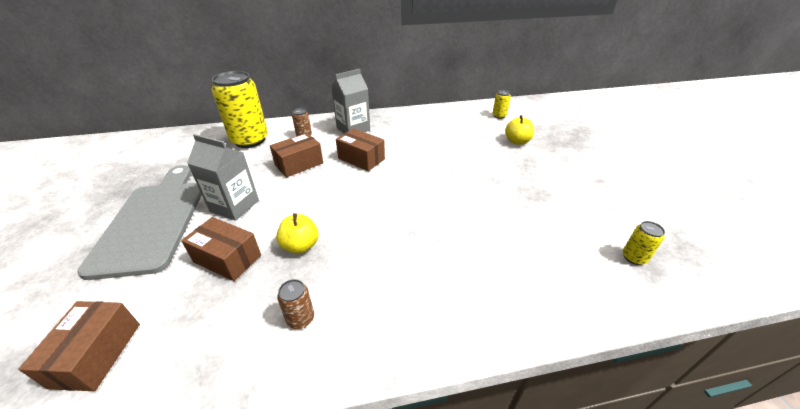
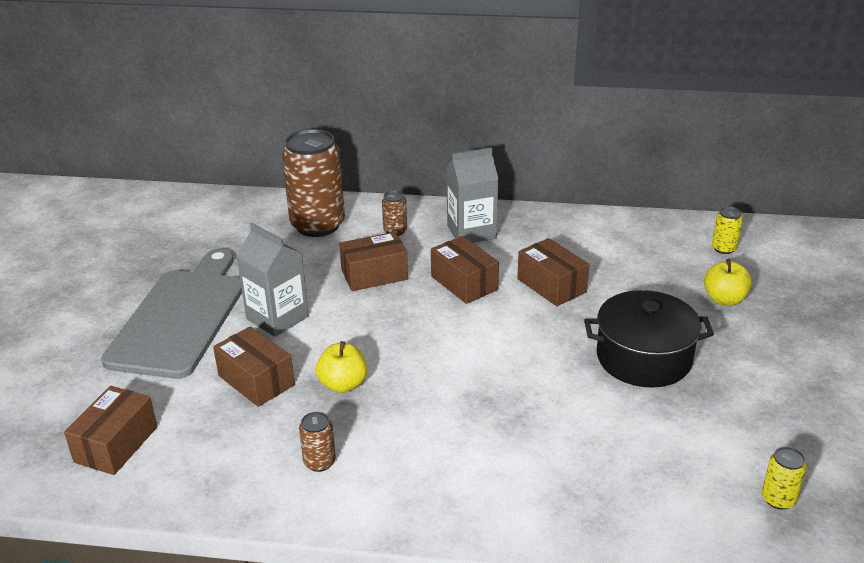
camera: 20 degrees right, 5 degrees down
(250, 140) = (317, 225): yellow can -> brown can
(416, 151) = (551, 285): none -> brown box
(494, 183) = (643, 358): none -> black pot

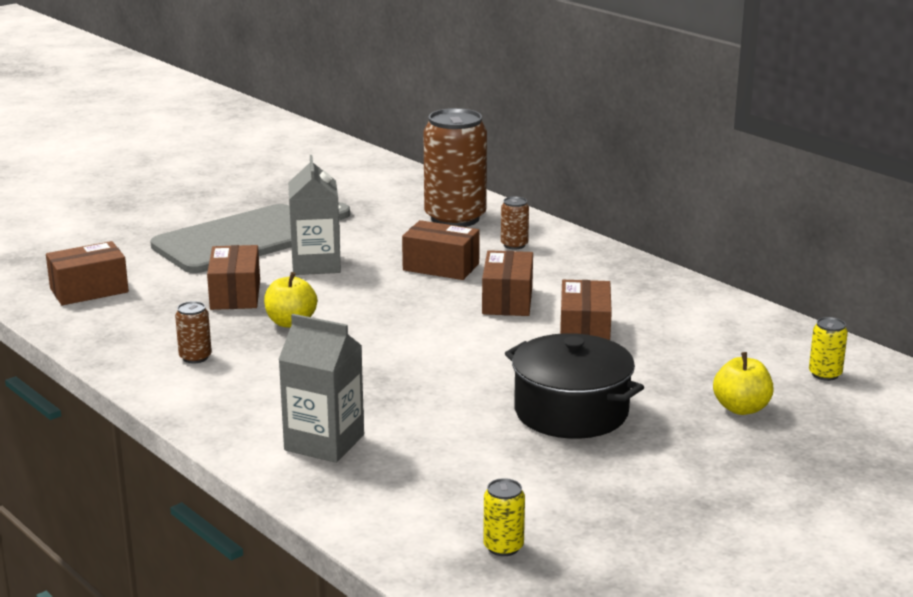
camera: 40 degrees right, 10 degrees down
(471, 232) = (583, 269): grey carton -> grey carton (324, 443)

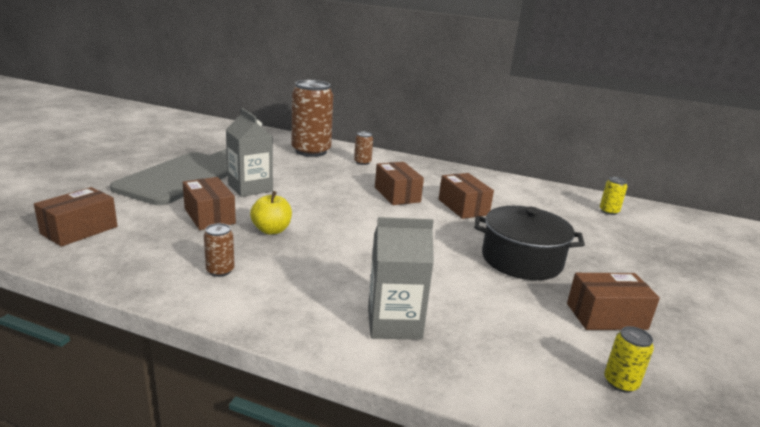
camera: 30 degrees left, 0 degrees up
(441, 267) = (334, 179): brown box -> brown box (606, 316)
(741, 408) = (602, 239): yellow apple -> none

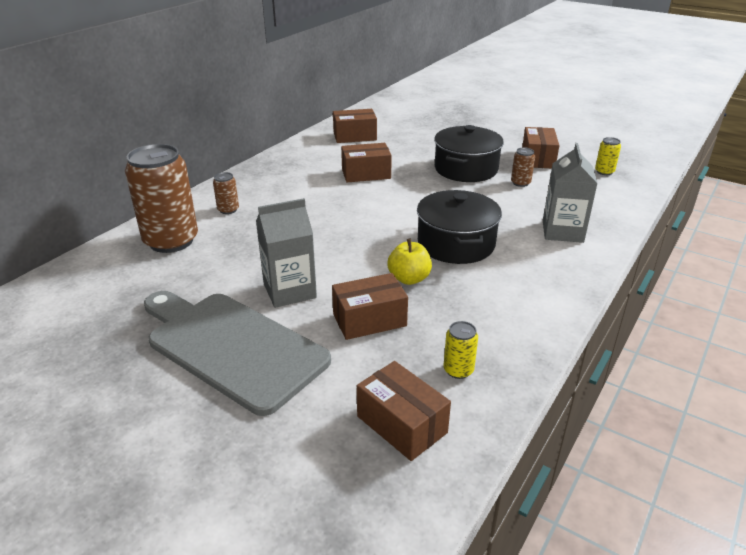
camera: 75 degrees left, 10 degrees up
(220, 270) = (495, 310): brown can -> brown can (520, 183)
(340, 252) = (456, 244): none -> black pot
(397, 194) = (330, 201): brown box -> brown box (354, 136)
(609, 211) = (382, 119): yellow can -> yellow can (458, 370)

